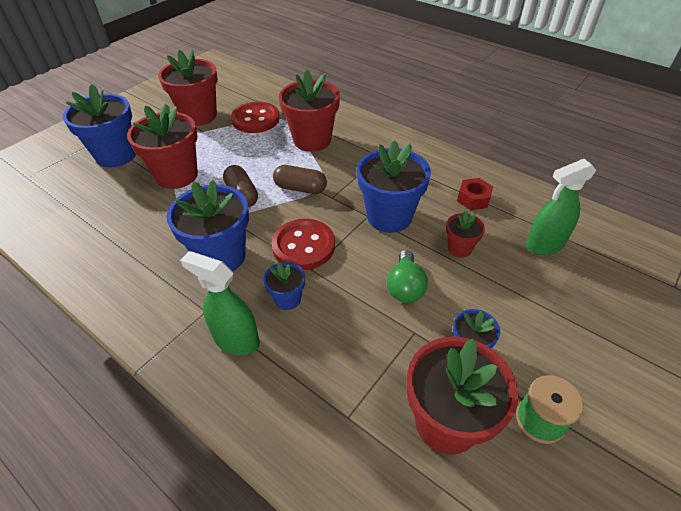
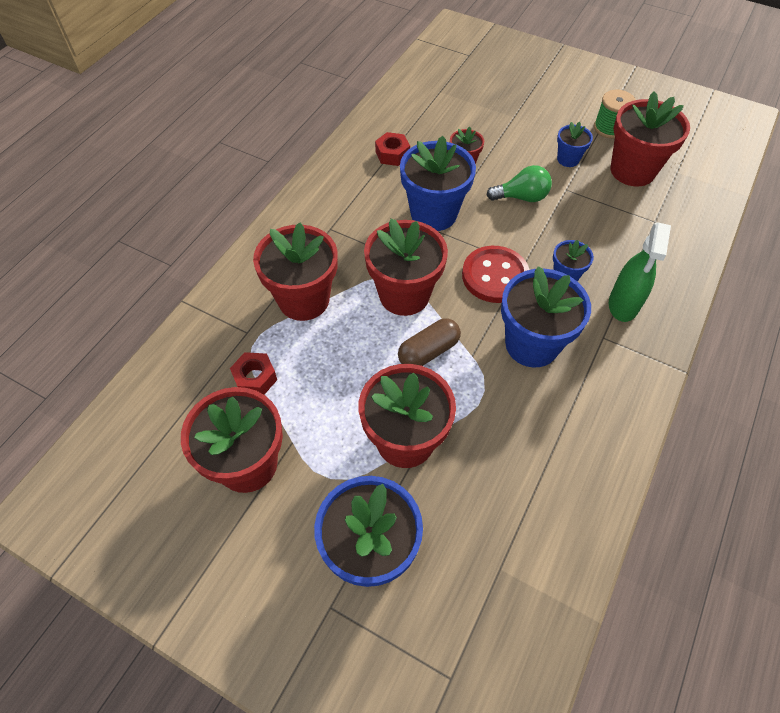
camera: 100 degrees left, 10 degrees up
(255, 119) = (255, 378): red button -> red nut
(300, 188) = (404, 295): brown capsule -> red flower pot
(544, 245) = (444, 113): green spray bottle -> none

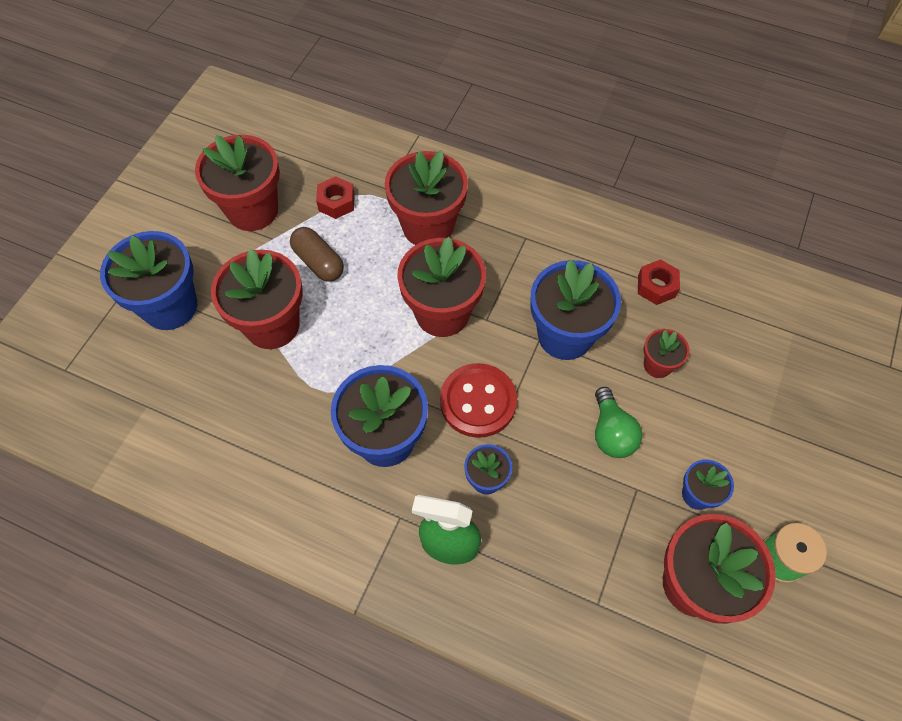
camera: 85 degrees right, 5 degrees up
(428, 351) = (372, 339): brown capsule -> brown capsule (318, 262)

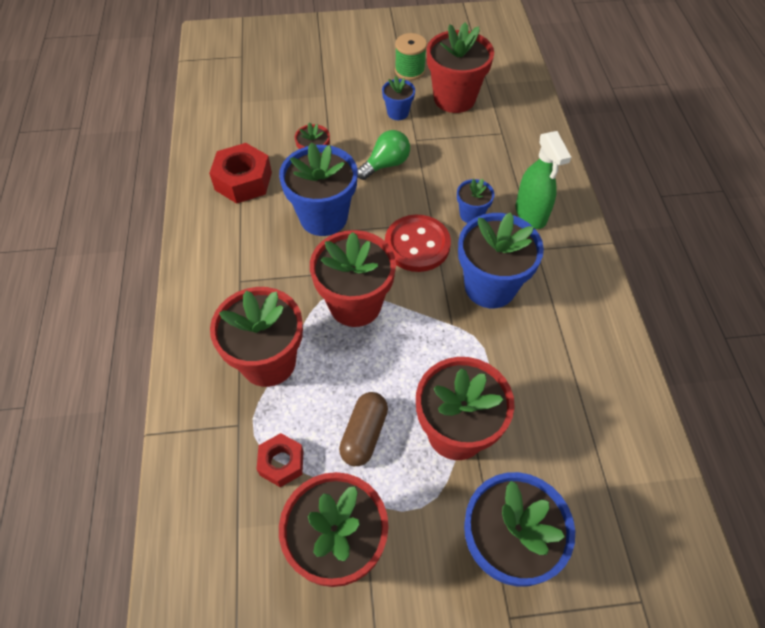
camera: 120 degrees left, 5 degrees down
(656, 286) = (243, 181): red nut -> red nut, size x1.60

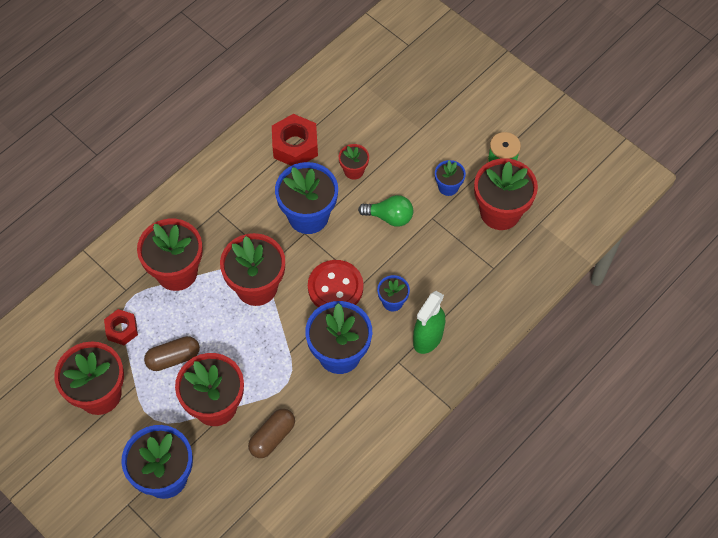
camera: 50 degrees right, 5 degrees up
(536, 403) = (272, 437): none -> brown capsule

